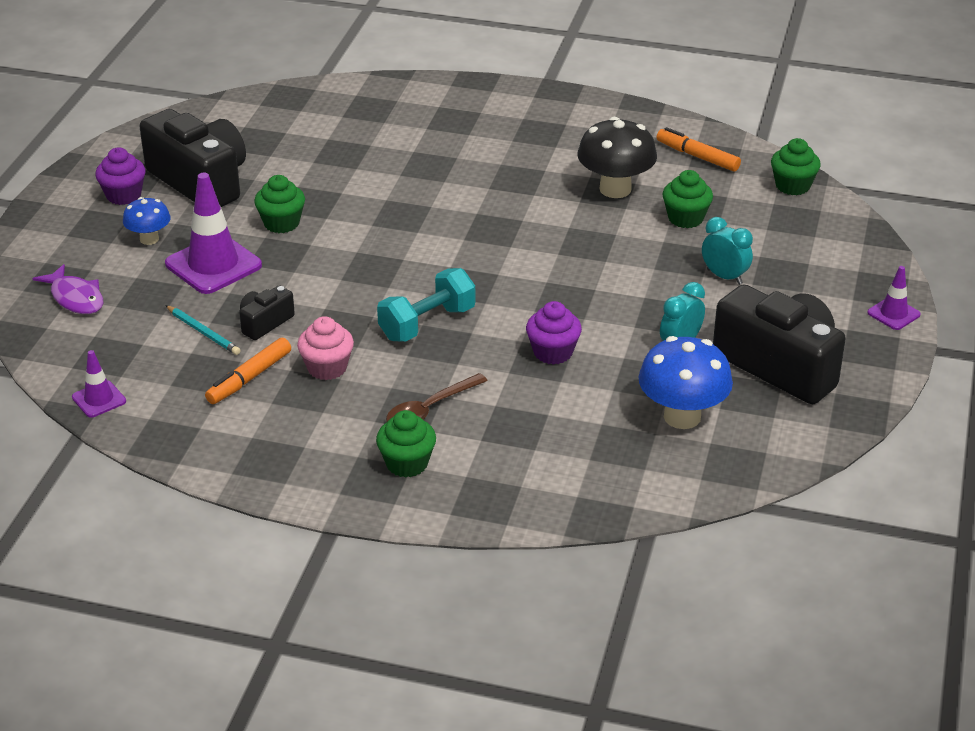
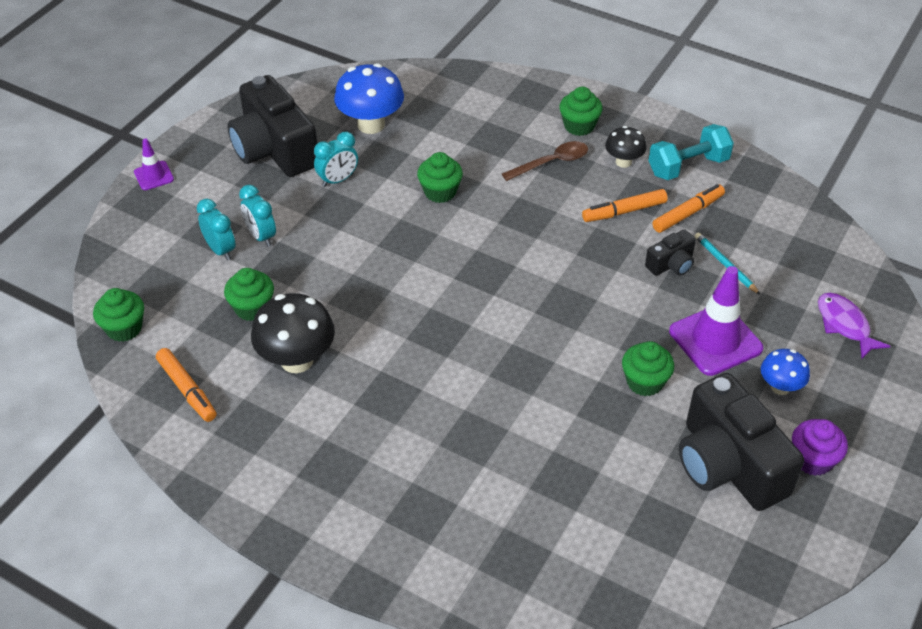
camera: 165 degrees left, 10 degrees up
(99, 399) = (809, 217): purple traffic cone -> none
(327, 368) = (624, 211): pink cupcake -> orange marker
(337, 426) = (623, 162): none -> black mushroom
(427, 323) = (532, 237): turquoise dumbbell -> turquoise dumbbell (688, 166)
(553, 352) = (440, 192): purple cupcake -> green cupcake
(756, 258) = (220, 250): none -> turquoise clock

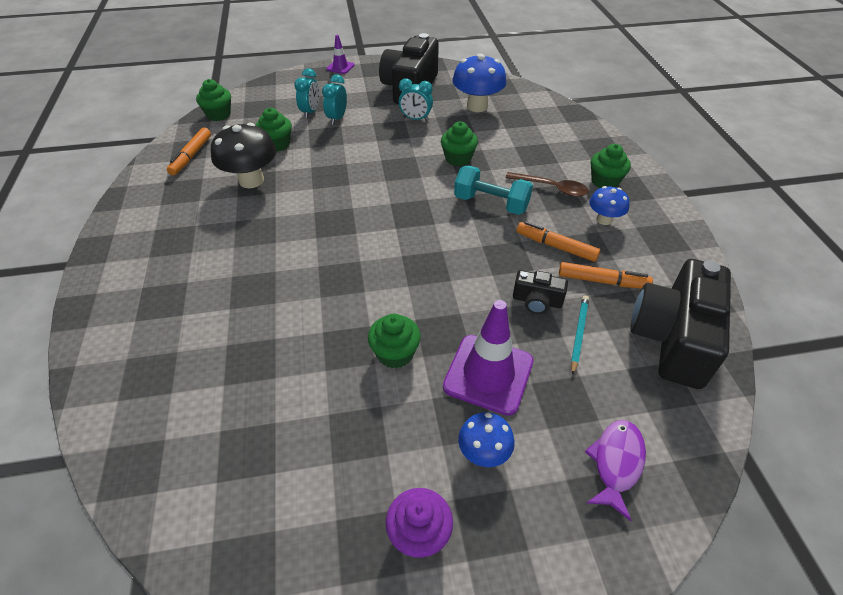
camera: 50 degrees right, 0 degrees up
(623, 162) = (604, 220): black mushroom -> blue mushroom
(688, 166) = (651, 254): turquoise dumbbell -> turquoise dumbbell (491, 204)
(728, 464) = (354, 464): black camera -> black camera (673, 338)

